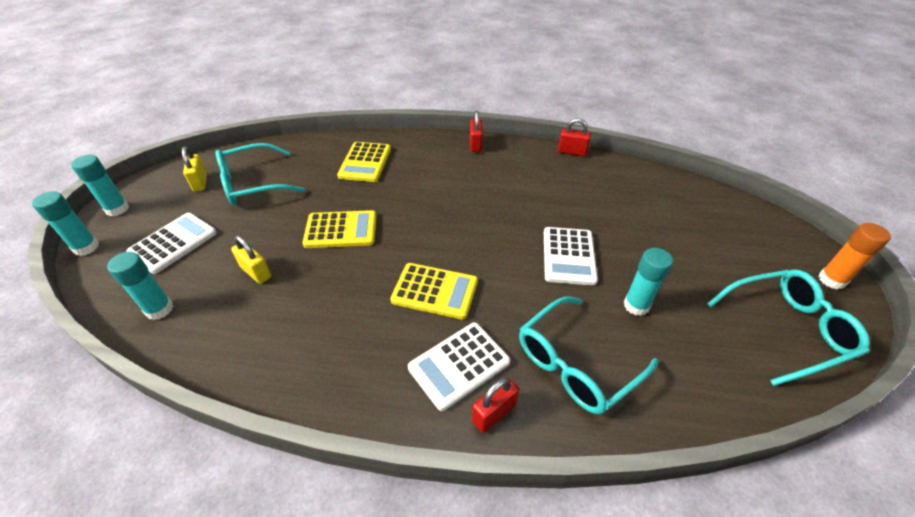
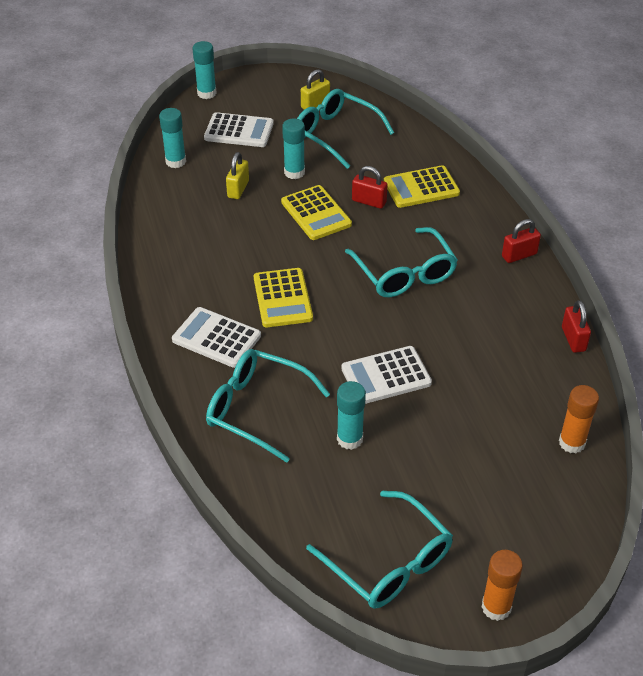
camera: 65 degrees right, 0 degrees up
(117, 209) = (253, 82): turquoise glue stick -> turquoise glue stick (294, 172)
(455, 204) = (404, 273): none -> turquoise glasses
(494, 413) = (185, 371): red padlock -> red padlock (369, 201)
(670, 187) = (572, 443): none -> orange glue stick

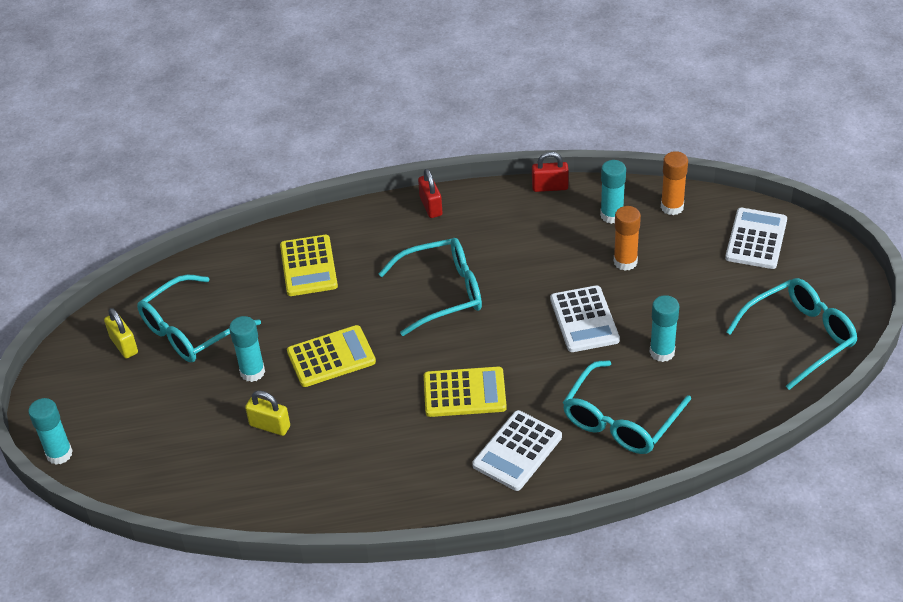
camera: 80 degrees left, 0 degrees up
(175, 161) = (198, 488): turquoise glue stick -> turquoise glue stick (611, 215)
(239, 131) = (154, 422): white calculator -> white calculator (756, 239)
(369, 201) = (321, 311): red padlock -> none
(496, 607) = (839, 276): orange glue stick -> orange glue stick (625, 262)

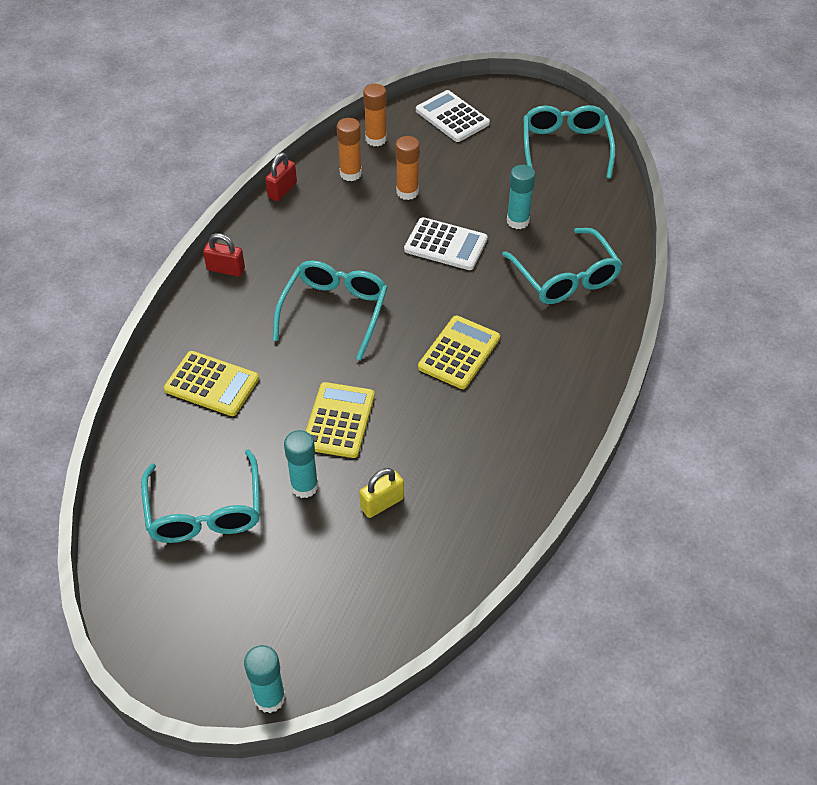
camera: 60 degrees left, 5 degrees up
(124, 345) = (172, 575): yellow padlock -> none
(517, 451) = (548, 351): white calculator -> none
(611, 215) = (350, 174): turquoise glue stick -> orange glue stick

